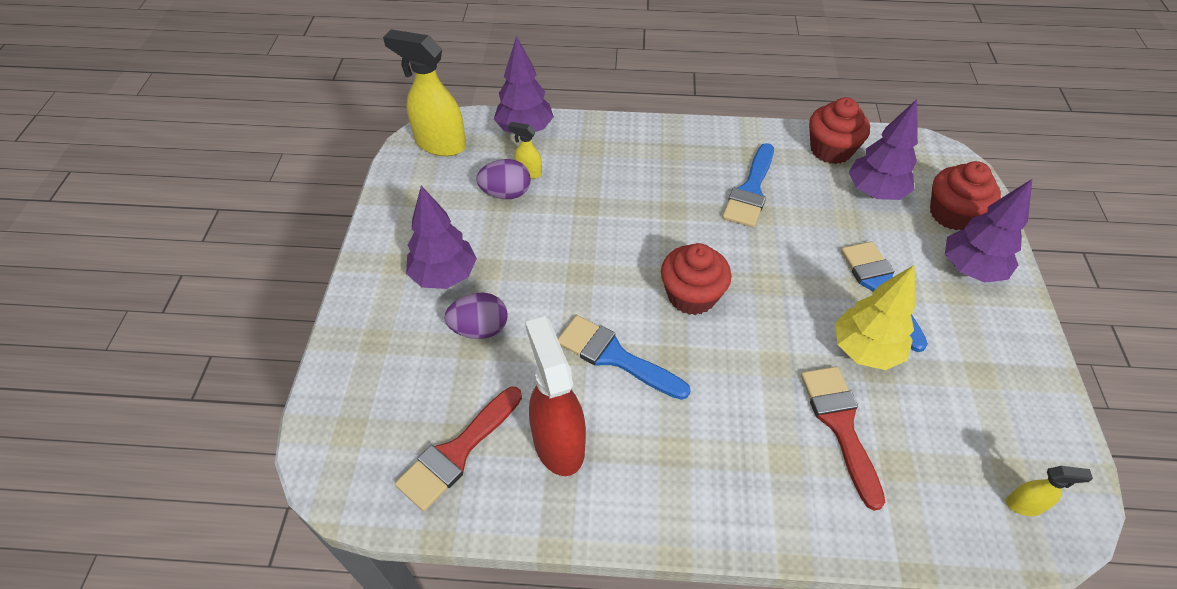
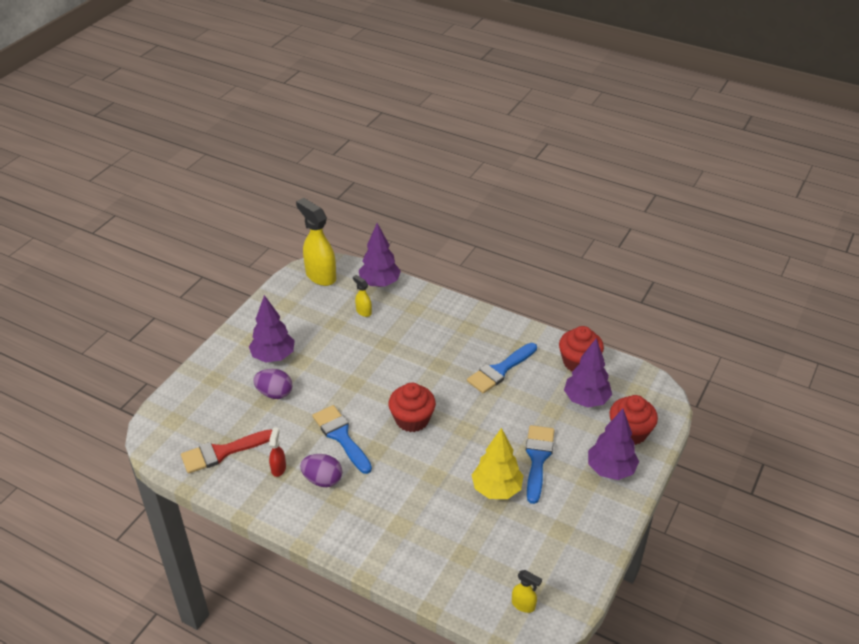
camera: 25 degrees right, 10 degrees down
(506, 193) = (341, 320): purple egg -> purple egg (322, 480)
(558, 442) = (278, 468): red spray bottle -> red spray bottle, size x0.48
(840, 425) = (446, 522): red brush -> none

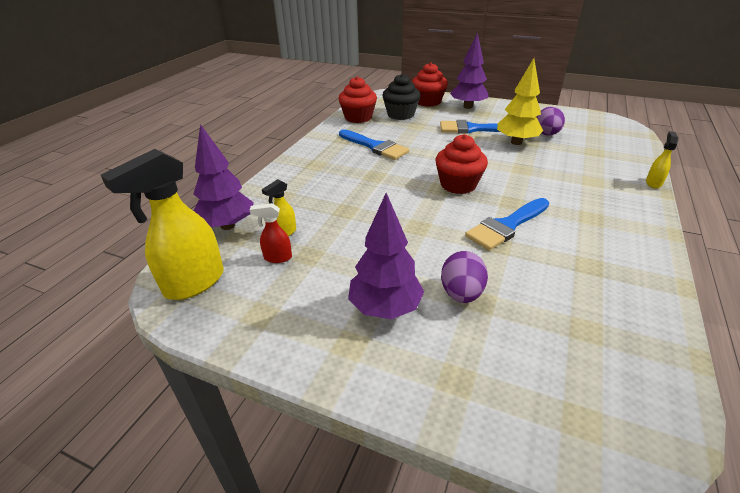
camera: 95 degrees left, 5 degrees down
(222, 452) = (602, 331): red brush -> none
(278, 468) = (587, 268): red spray bottle -> red spray bottle (277, 258)
(322, 480) = (577, 231): purple egg -> purple egg (546, 134)
(523, 605) = (614, 129): yellow spray bottle -> yellow spray bottle (653, 183)
(586, 400) = (400, 114): purple tree -> black cupcake

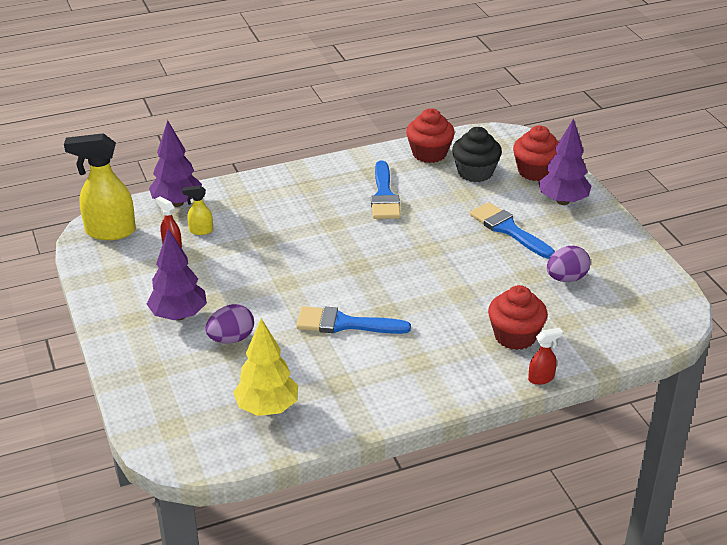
camera: 45 degrees right, 0 degrees up
(458, 185) = (378, 272): red cupcake -> red cupcake (515, 336)
(516, 142) = (516, 267): yellow tree -> yellow tree (267, 408)
(653, 183) = (541, 378): yellow spray bottle -> red spray bottle

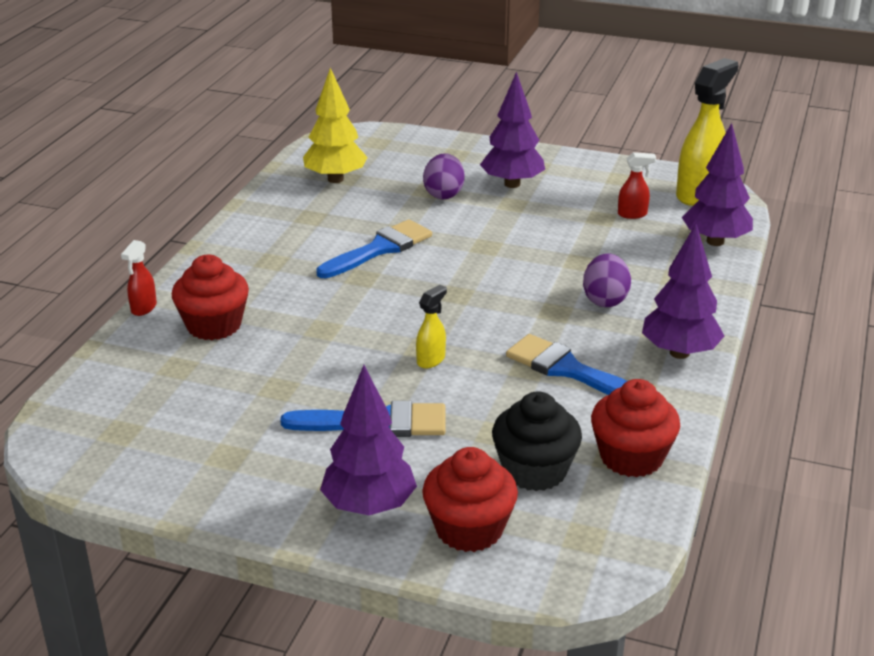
camera: 130 degrees right, 5 degrees down
(200, 231) = (641, 236): yellow spray bottle -> yellow spray bottle (431, 360)
(323, 171) = (679, 353): none -> purple tree
(566, 278) = (234, 409): purple egg -> purple egg (605, 300)

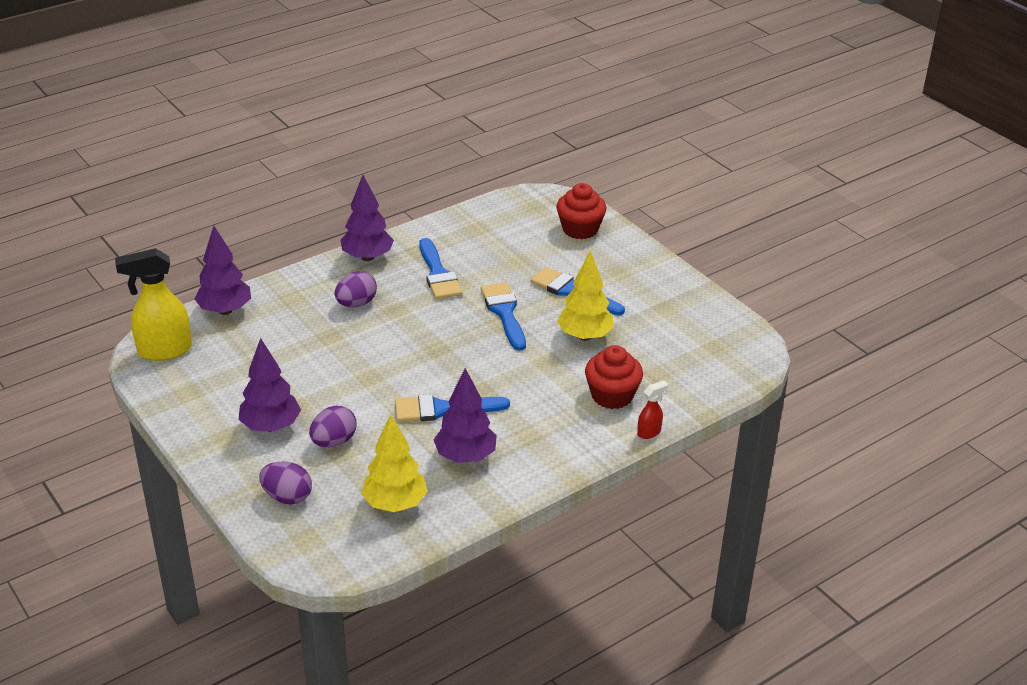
camera: 145 degrees left, 5 degrees up
(304, 374) = (585, 336): none -> yellow tree
(369, 507) = (616, 256): purple tree -> purple tree (465, 457)
(427, 155) = (287, 497): none -> purple egg
(431, 360) = (504, 313): yellow spray bottle -> blue brush
(534, 471) = (521, 238): black cupcake -> none
(631, 457) = (469, 224): red cupcake -> none
(632, 214) = (236, 356): red spray bottle -> none

